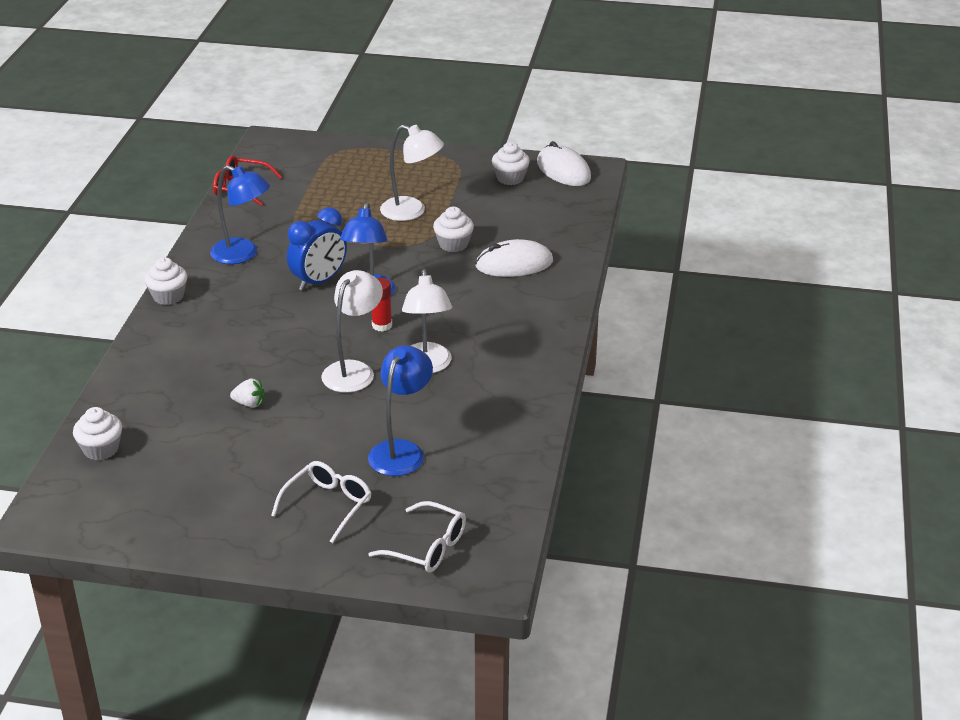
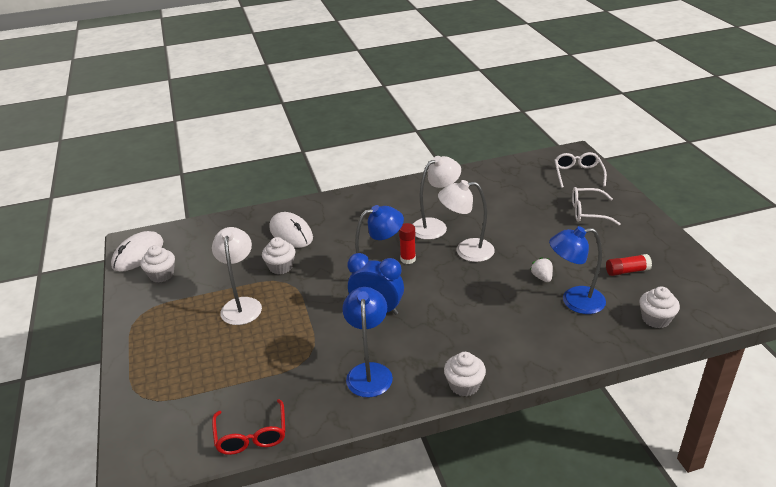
camera: 115 degrees left, 0 degrees up
(188, 472) = (627, 271): none -> red glue stick
(401, 451) = (519, 206): blue lamp -> blue lamp (574, 301)

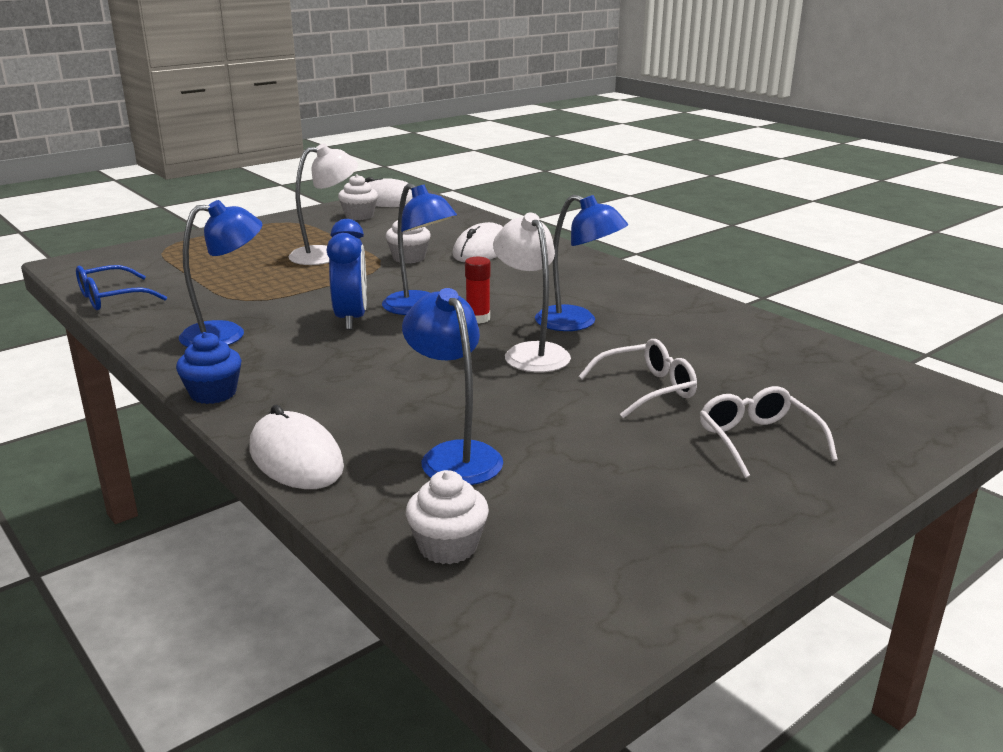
camera: 65 degrees right, 10 degrees down
(251, 435) = (112, 298): red glasses -> blue glasses
(435, 226) = (577, 323): white lamp -> blue lamp
(464, 385) = (213, 393): white cupcake -> blue cupcake
(542, 277) = (504, 419): white strawberry -> none
(560, 357) = (296, 458): none -> white mouse
(578, 174) = (888, 417): white glasses -> white glasses (646, 389)
(627, 271) = (587, 501): red glue stick -> none

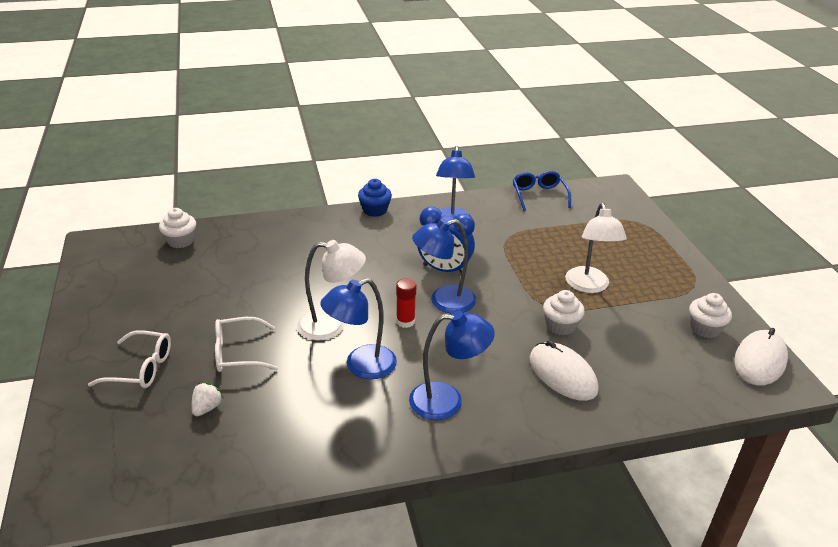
camera: 115 degrees right, 10 degrees up
(296, 458) = (287, 221): white mouse -> none
(454, 455) = (243, 261): blue lamp -> blue lamp (447, 401)
(646, 389) = (238, 353): white glasses -> white glasses turned 75 degrees clockwise
(745, 377) = (207, 408): none -> white strawberry

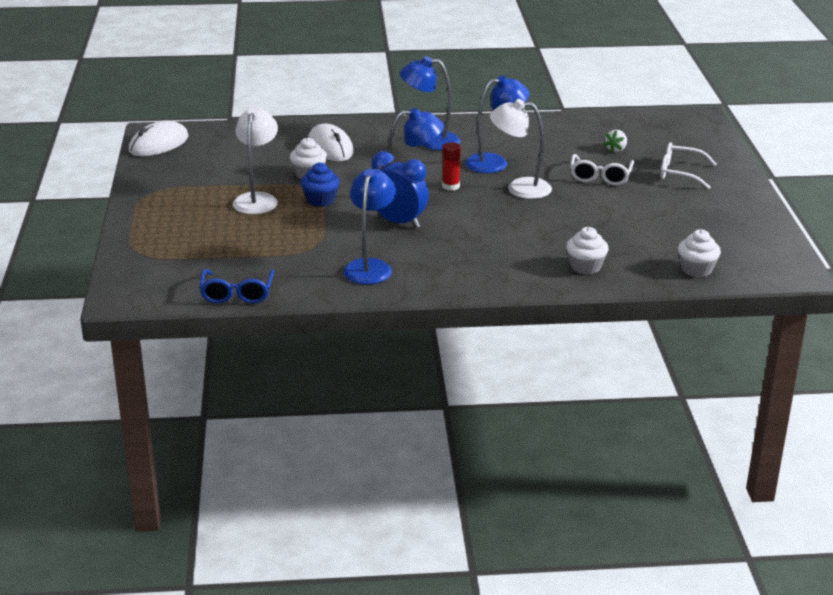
camera: 170 degrees left, 5 degrees down
(238, 353) = (600, 176): white glasses -> white glasses turned 105 degrees clockwise
(375, 210) = (462, 289): blue cupcake -> blue cupcake (320, 200)
(705, 328) = (180, 164): white cupcake -> white cupcake (585, 267)

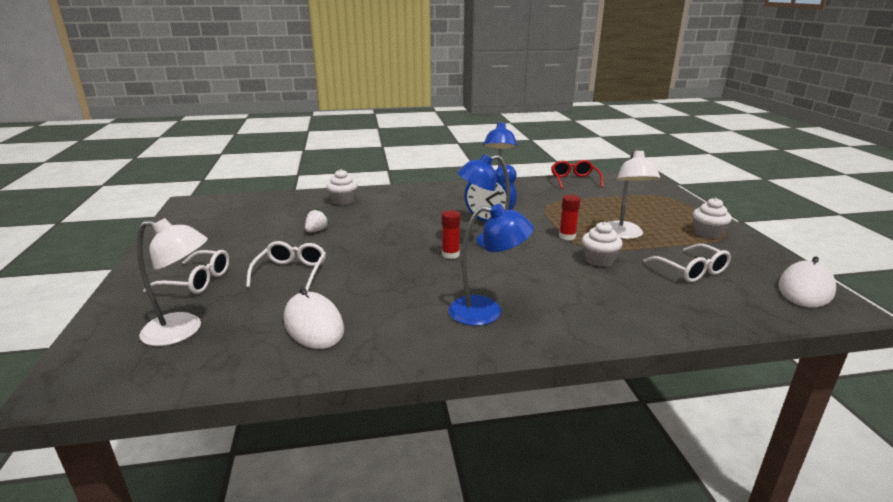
camera: 175 degrees right, 5 degrees down
(234, 162) = (690, 270): none -> white glasses
(237, 293) = (574, 180): blue glasses -> red glasses
(320, 200) = (567, 236): blue cupcake -> red glue stick
(330, 147) = (603, 294): white mouse -> white mouse (313, 325)
(495, 162) = (404, 284): blue lamp -> none
(519, 188) = (381, 256): white lamp -> white lamp (183, 330)
(616, 149) = (249, 310): white strawberry -> white strawberry (316, 230)
(696, 269) = (262, 202): white cupcake -> white cupcake (707, 233)

